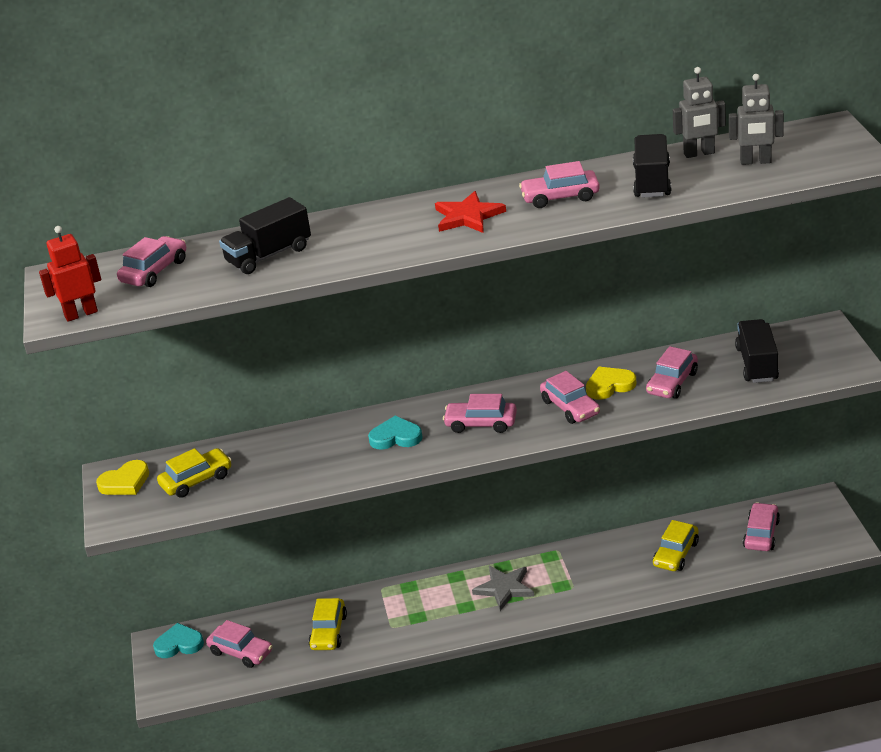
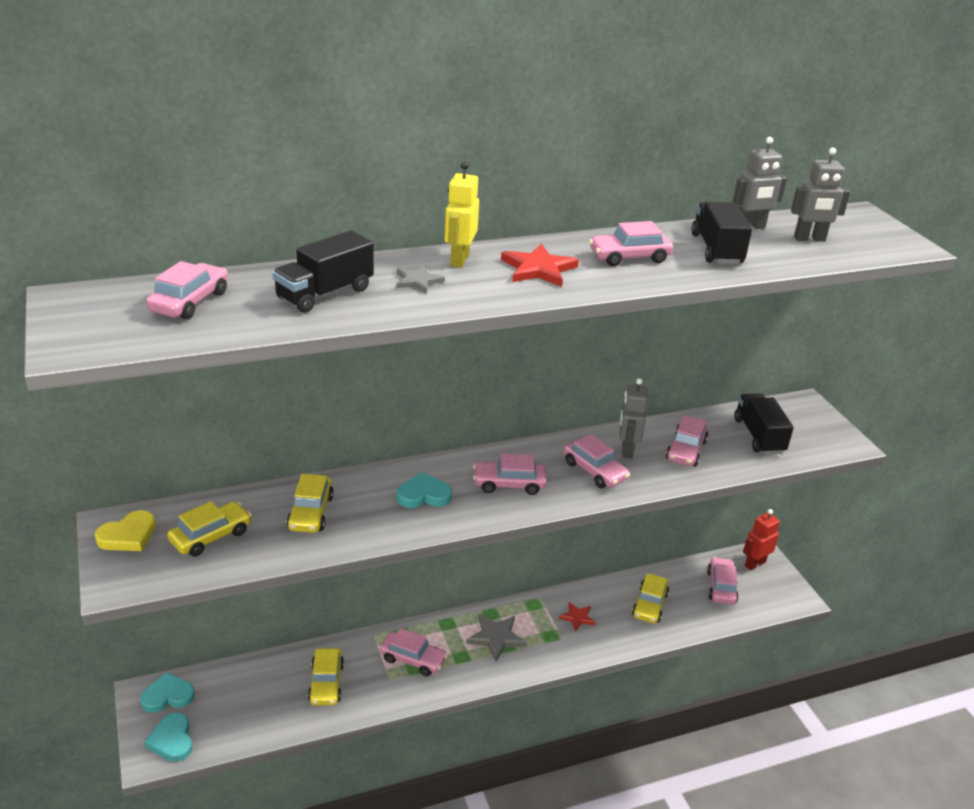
camera: 15 degrees left, 0 degrees up
(81, 314) = (101, 345): red robot -> red robot (754, 564)
(181, 681) = (172, 740): none -> turquoise heart
(241, 652) = (235, 706): pink car -> pink car (413, 659)
(288, 457) = (311, 513): none -> yellow car
(353, 237) = (418, 281): none -> grey star
(396, 213) = (459, 260): none -> yellow robot
(594, 568) = (577, 617): none -> red star
(609, 385) = (626, 450): yellow heart -> grey robot

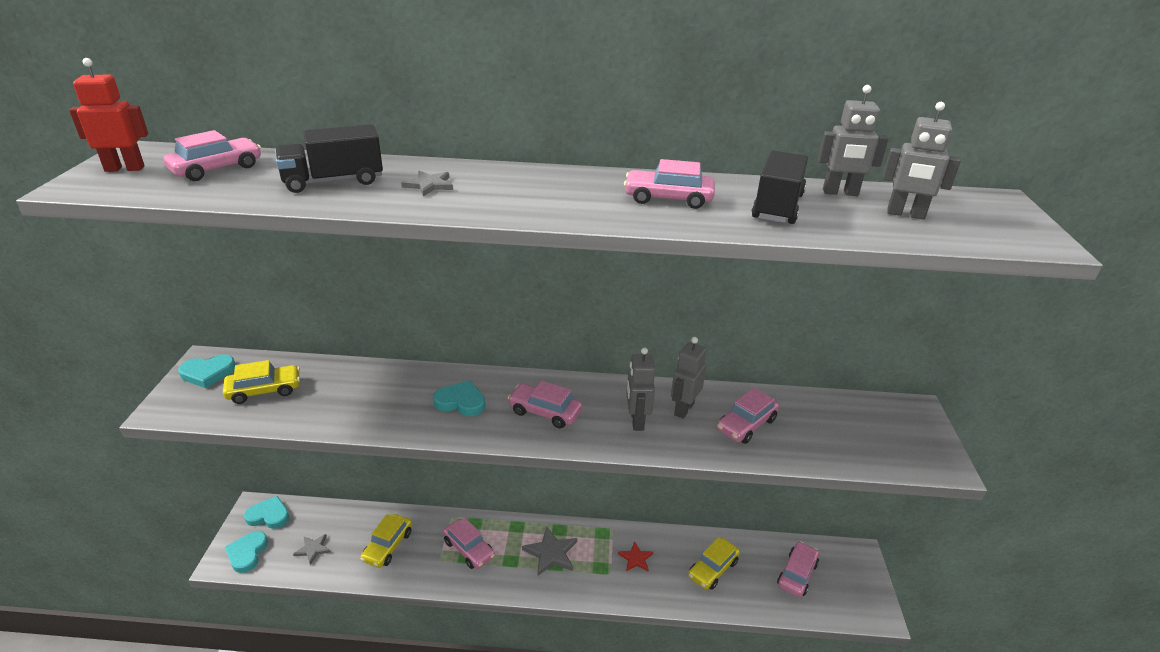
camera: 25 degrees right, 0 degrees up
(128, 535) = (208, 373): yellow heart -> turquoise heart
(246, 712) = (313, 549): none -> grey star
(311, 513) = (356, 392): yellow car -> none
(459, 260) = (491, 174): yellow robot -> none
(538, 269) = (559, 194): red star -> none
(594, 471) = (636, 421): pink car -> grey robot
(754, 564) = (846, 561): red robot -> red robot (125, 168)
(758, 436) = (838, 430): black truck -> none

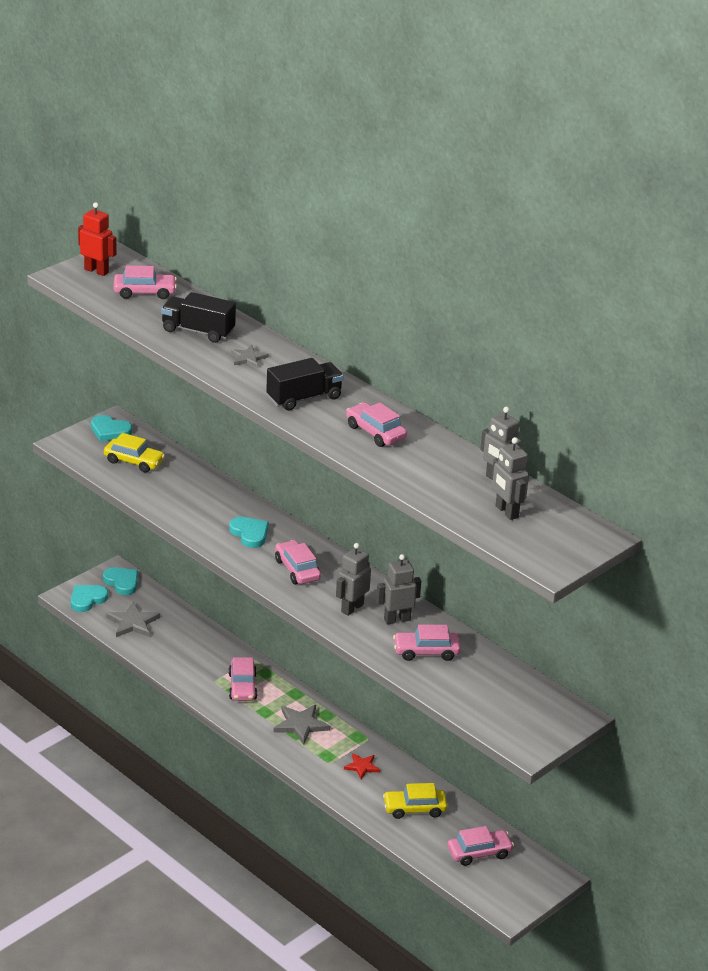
camera: 40 degrees right, 0 degrees up
(313, 549) = (133, 623): grey star -> grey star, size x1.60
(388, 546) = (186, 651): yellow car -> none
(777, 207) = (433, 469): black truck -> black truck (304, 398)

